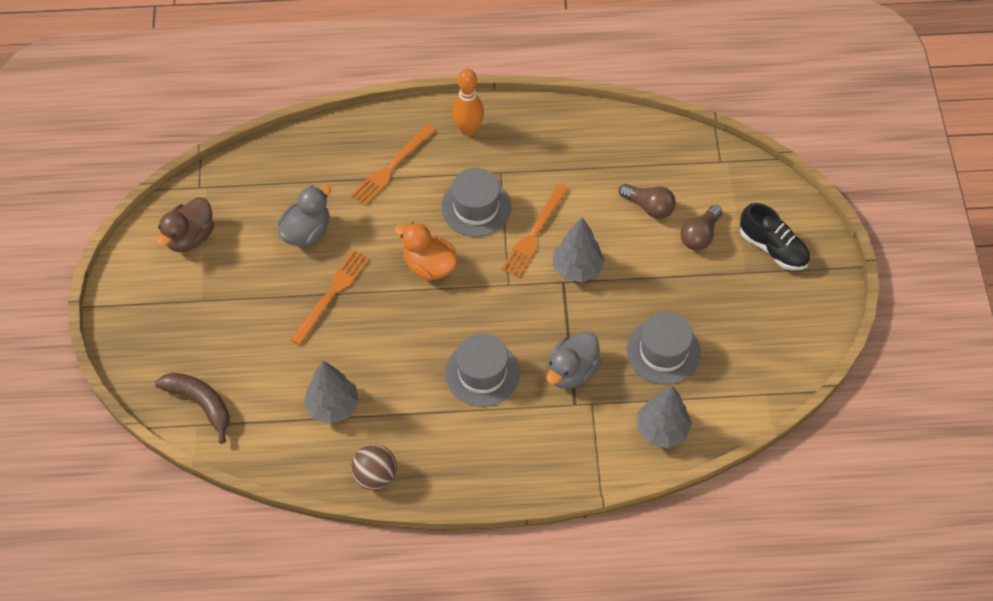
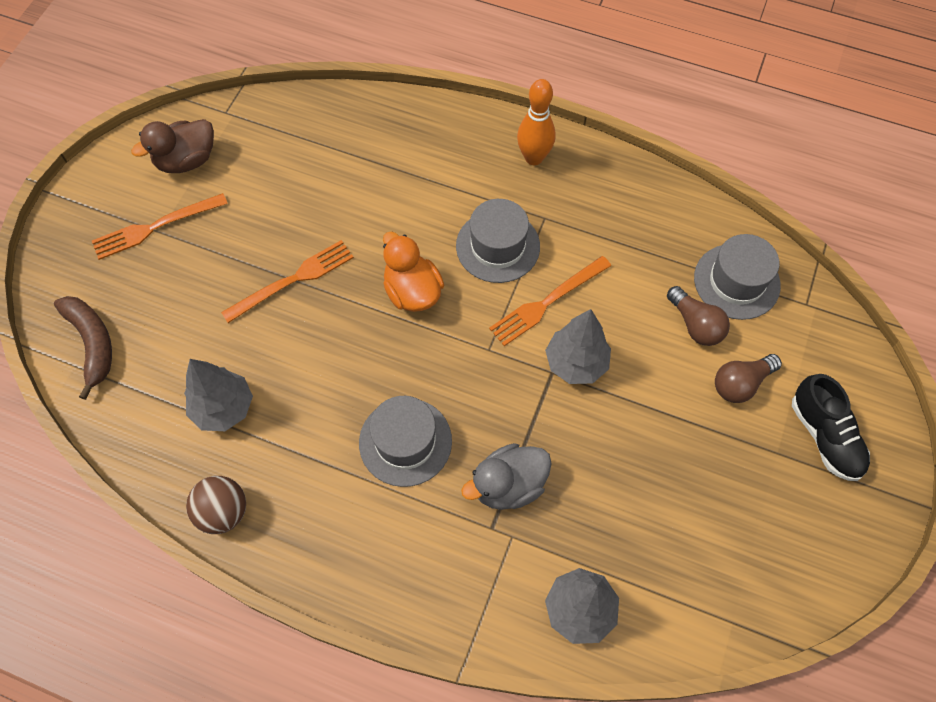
camera: 25 degrees right, 5 degrees up
(307, 232) = (305, 202): grey duck -> none
(392, 167) = (431, 166): orange fork -> orange fork (156, 227)
(663, 351) = (629, 509): grey hat -> grey hat (736, 281)

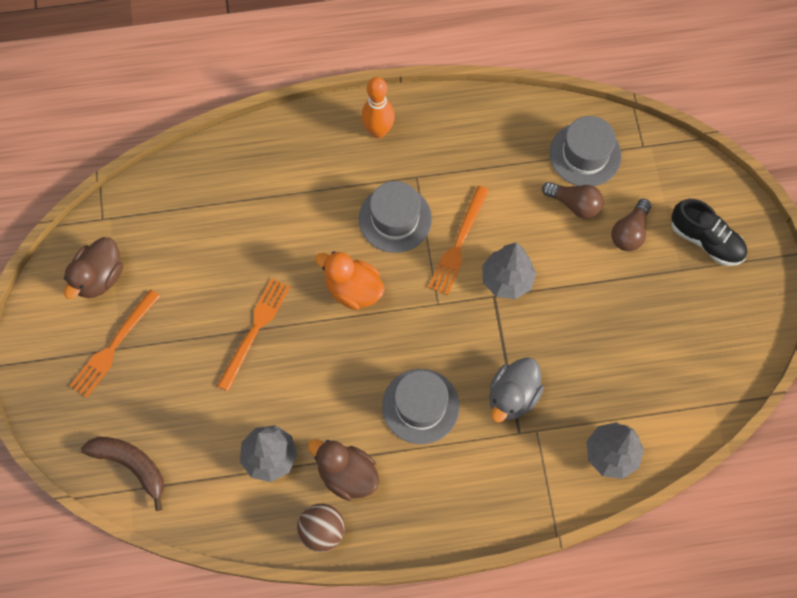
camera: 30 degrees left, 5 degrees up
(286, 469) = (347, 475): none -> brown duck

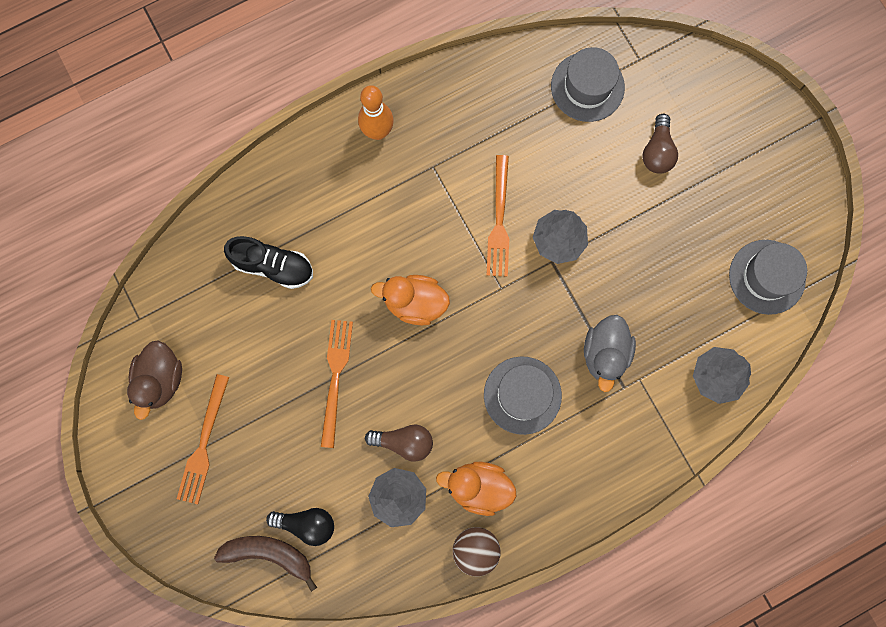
camera: 20 degrees left, 10 degrees up
(176, 450) = (306, 524): none -> black light bulb
(347, 475) = (478, 487): brown duck -> orange duck
(395, 219) = (428, 217): grey hat -> grey hat (767, 277)
(574, 204) = (595, 141): brown light bulb -> brown light bulb (404, 442)
(706, 240) = (731, 134): black shoe -> black shoe (273, 266)

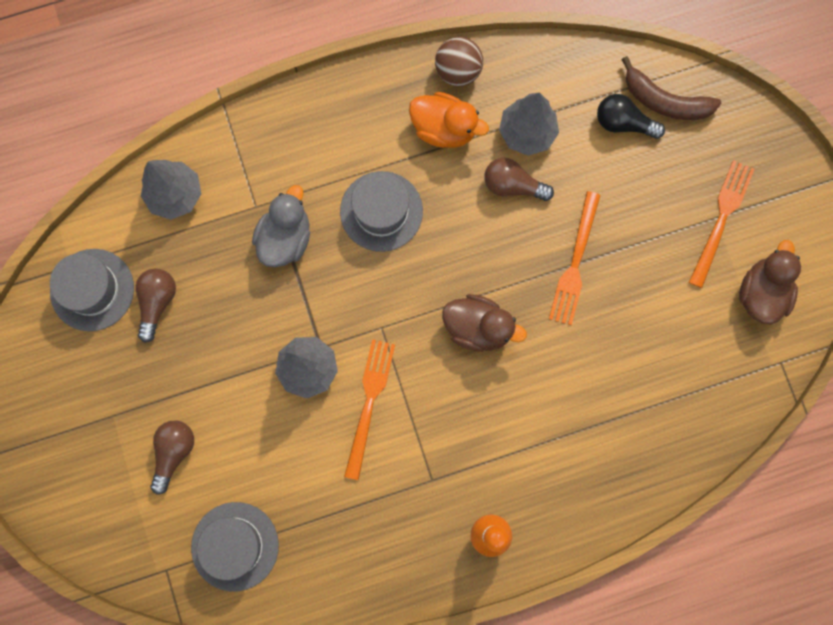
camera: 170 degrees left, 0 degrees up
(273, 266) = (628, 396): black shoe -> none
(415, 303) = (478, 327): orange duck -> brown duck
(706, 275) = (157, 302): none -> brown light bulb

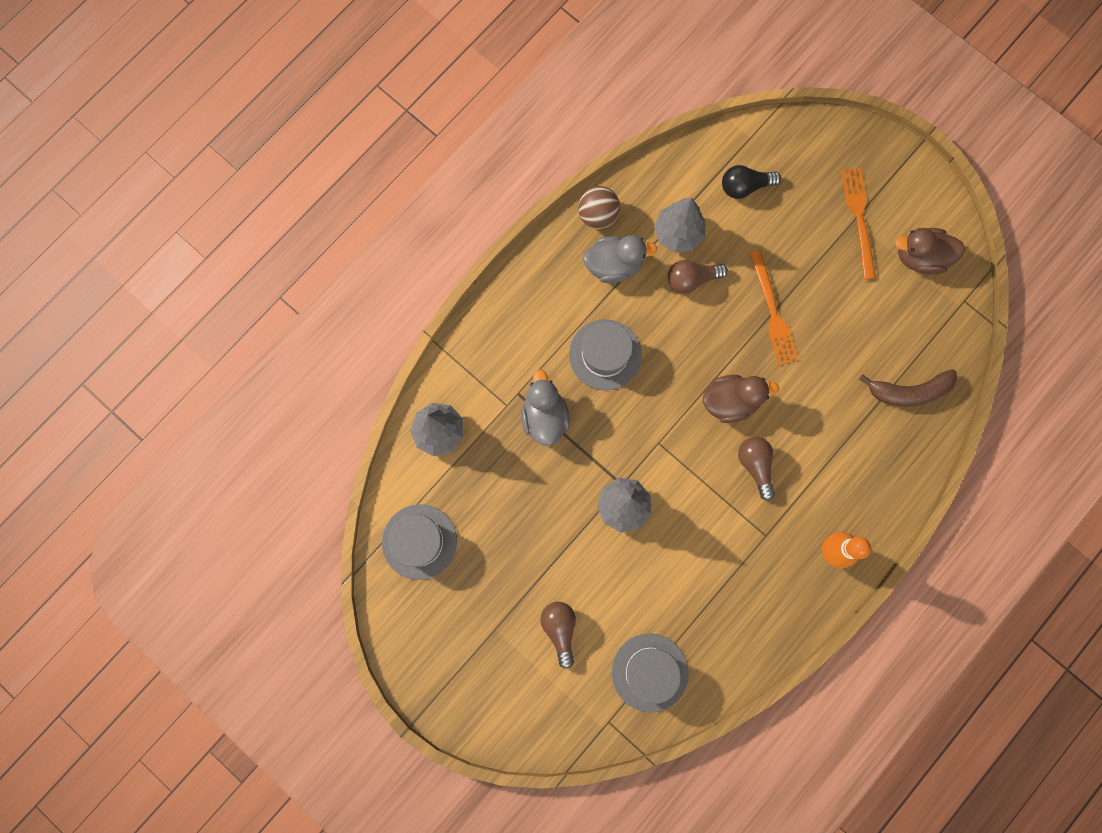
camera: 30 degrees left, 0 degrees up
(157, 302) = (476, 522): brown light bulb -> brown light bulb (755, 465)
(369, 404) = (684, 505): orange fork -> none
(444, 129) = (614, 265): orange duck -> grey duck
(665, 101) = (765, 153): brown banana -> brown banana (909, 391)
(761, 293) = (920, 257): brown duck -> brown duck turned 75 degrees counterclockwise

